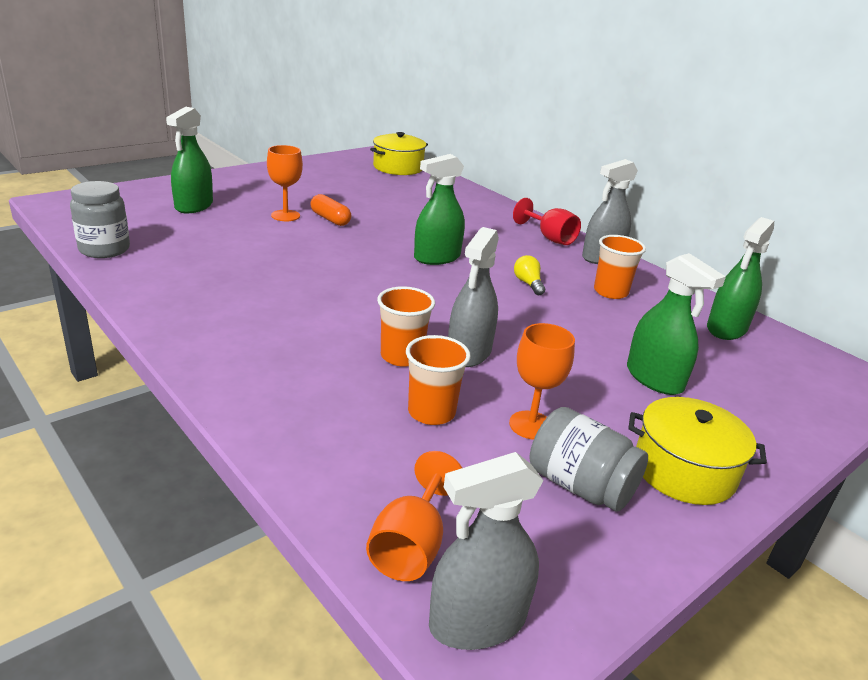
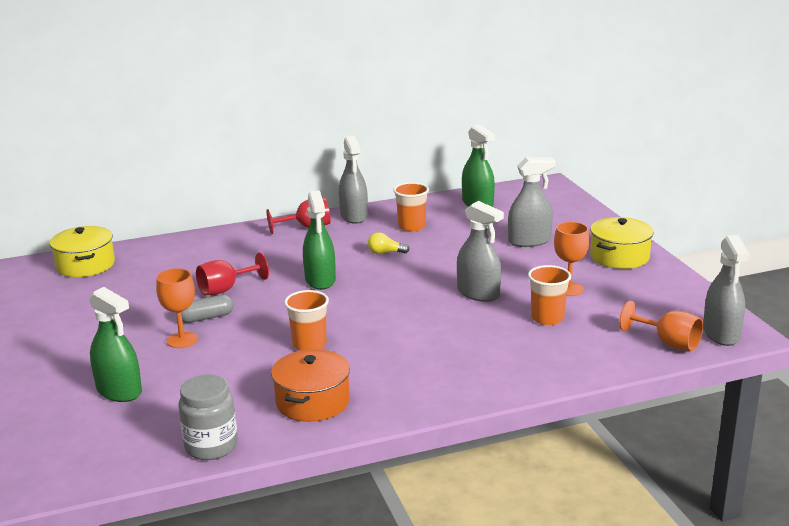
camera: 65 degrees left, 5 degrees down
(185, 282) = (312, 401): none -> orange pot
(330, 219) = (206, 318): orange capsule -> grey capsule
(389, 220) = (226, 289): none -> red goblet
(401, 356) = (475, 318): orange cup -> orange cup (309, 345)
(580, 486) = (627, 287): grey jar -> none
(654, 379) = (529, 241): green spray bottle -> grey spray bottle

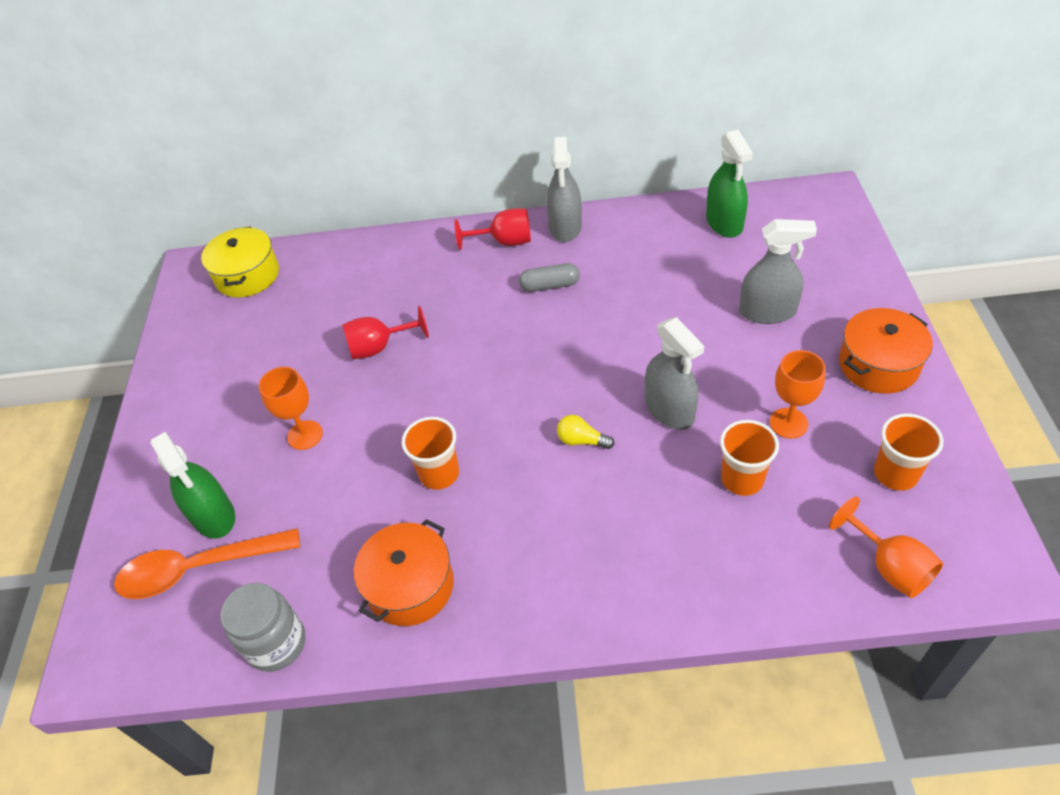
camera: 20 degrees right, 25 degrees up
(120, 419) = (199, 568): none -> orange spoon
(206, 318) = (342, 398): grey capsule -> grey capsule (550, 285)
(320, 280) = (489, 348): green spray bottle -> none
(385, 253) = (581, 307): yellow light bulb -> yellow light bulb (582, 441)
(411, 227) = (628, 258): orange cup -> orange cup (895, 474)
(619, 257) = (878, 365): yellow pot -> orange pot
(721, 334) = (971, 562): grey spray bottle -> none

